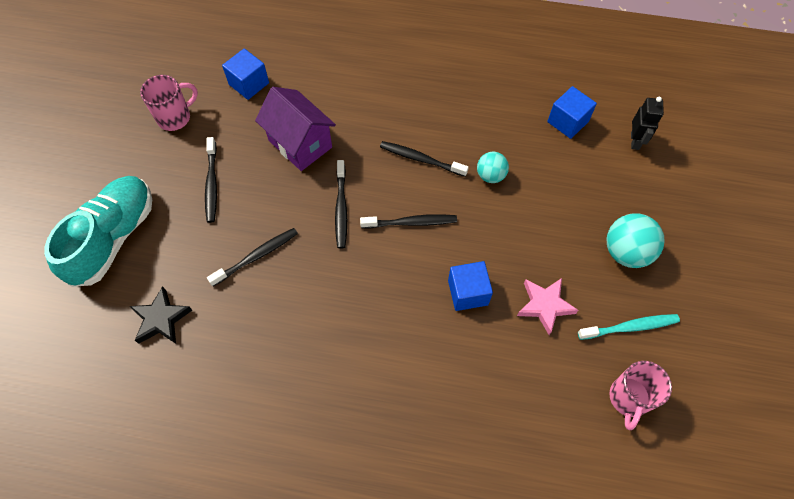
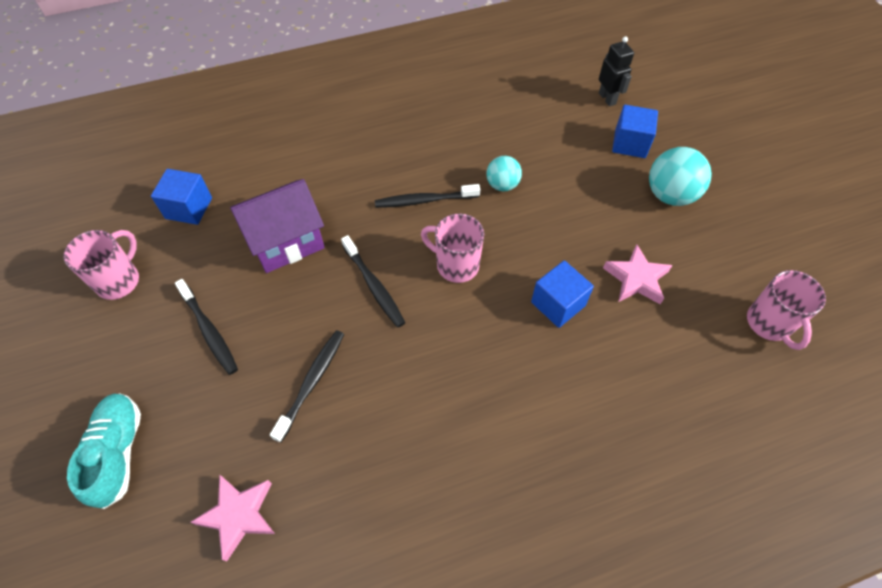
camera: 30 degrees left, 5 degrees down
(113, 238) = (118, 453): turquoise shoe -> turquoise shoe, size x0.66
(161, 319) = (238, 515): black star -> pink star
(300, 144) = (286, 243): purple house -> purple house turned 45 degrees counterclockwise
(411, 222) = (456, 265): black toothbrush -> pink mug
(568, 122) = (538, 107): blue cube -> blue cube (630, 143)
(630, 327) = (722, 259): turquoise toothbrush -> none

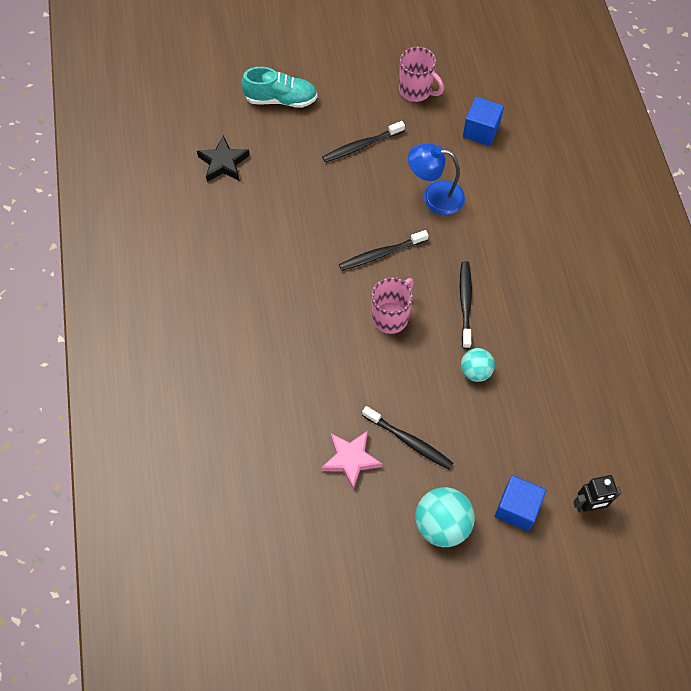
camera: 100 degrees right, 5 degrees up
(238, 515) = (223, 163): pink star -> black star
(286, 243) = (434, 196): purple house -> blue lamp
(312, 382) = (306, 207): black toothbrush -> black toothbrush (409, 441)
(558, 304) = (338, 387): blue cube -> none
(769, 324) = (283, 559): pink mug -> none

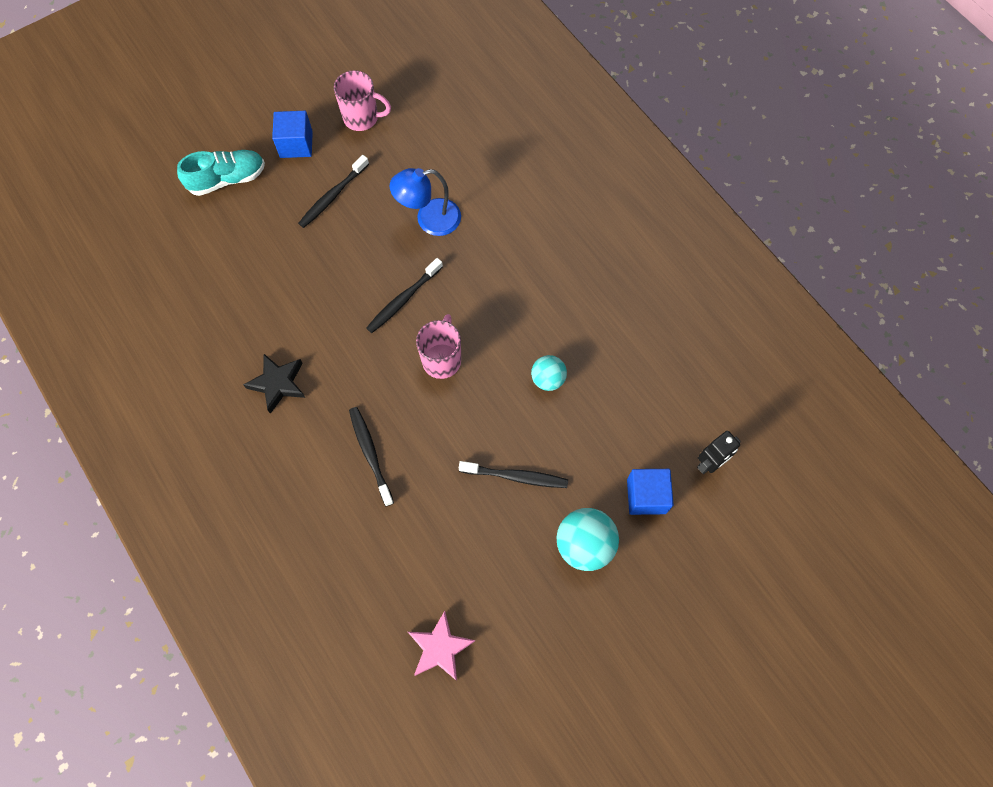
camera: 25 degrees left, 5 degrees up
(223, 163) = (198, 269): black star -> black star (278, 384)
(350, 459) = (468, 520): pink star -> pink star (440, 648)
(465, 303) = (507, 315): black toothbrush -> black toothbrush (370, 454)
(481, 131) = (444, 135): blue cube -> blue cube (296, 144)

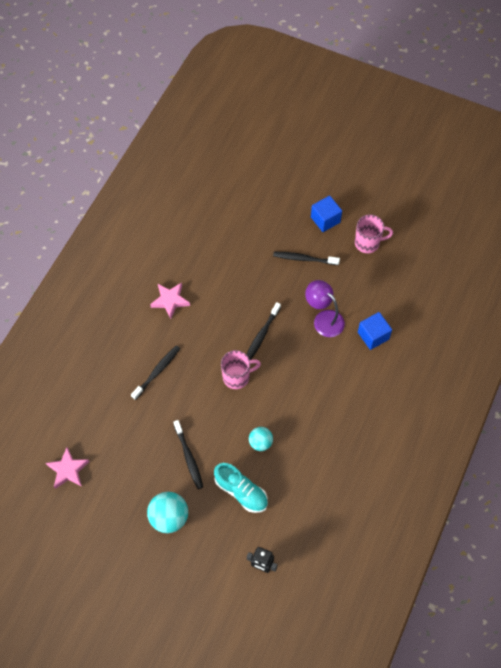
camera: 60 degrees right, 5 degrees down
(227, 179) = (278, 199): turquoise shoe -> turquoise shoe (241, 491)
(278, 384) = (170, 301): black star -> pink star
(362, 118) = (368, 243): pink mug -> pink mug turned 75 degrees counterclockwise
(403, 300) = (262, 335): black toothbrush -> black toothbrush turned 75 degrees counterclockwise
(429, 219) = (323, 319): blue lamp -> purple lamp
(646, 496) = (219, 538): blue cube -> blue cube (373, 336)

